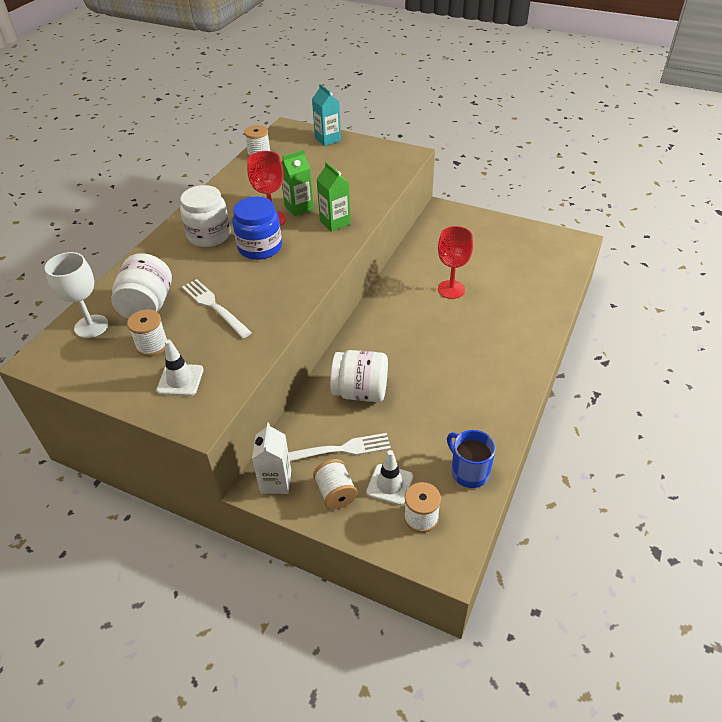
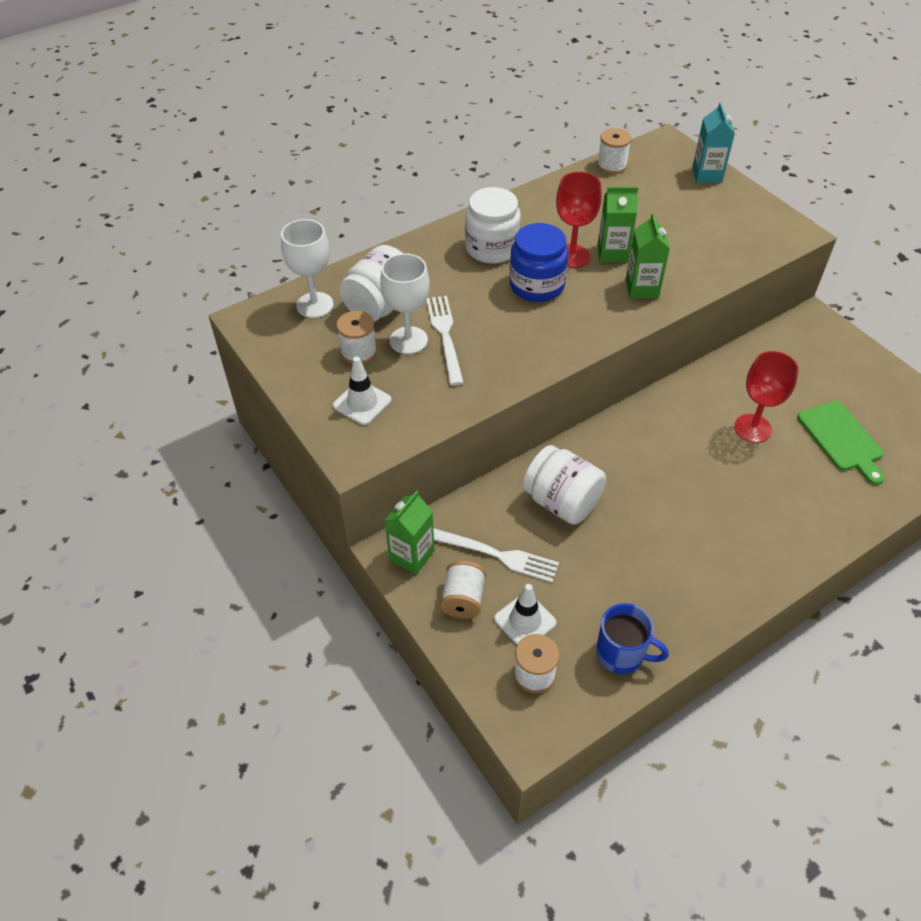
camera: 30 degrees right, 5 degrees up
(187, 321) = (408, 340): none -> white goblet
(276, 481) = (411, 555): white carton -> green carton
(469, 472) = (621, 654): blue mug -> blue mug turned 120 degrees clockwise
(507, 273) = (841, 439): none -> green cutting board

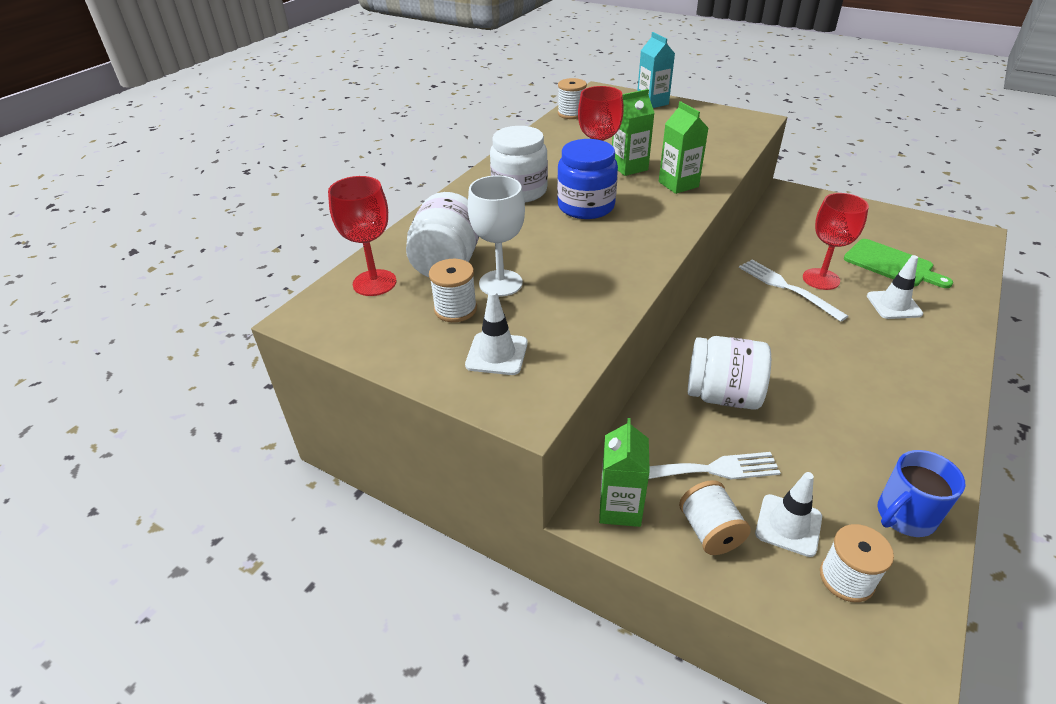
camera: 25 degrees left, 10 degrees down
(315, 305) = (374, 283): white goblet -> red goblet
(445, 335) = (533, 268): white fork -> white fork (786, 287)
(621, 654) = (904, 516): blue mug -> blue mug turned 150 degrees clockwise
(799, 480) = (894, 305): none -> white traffic cone

